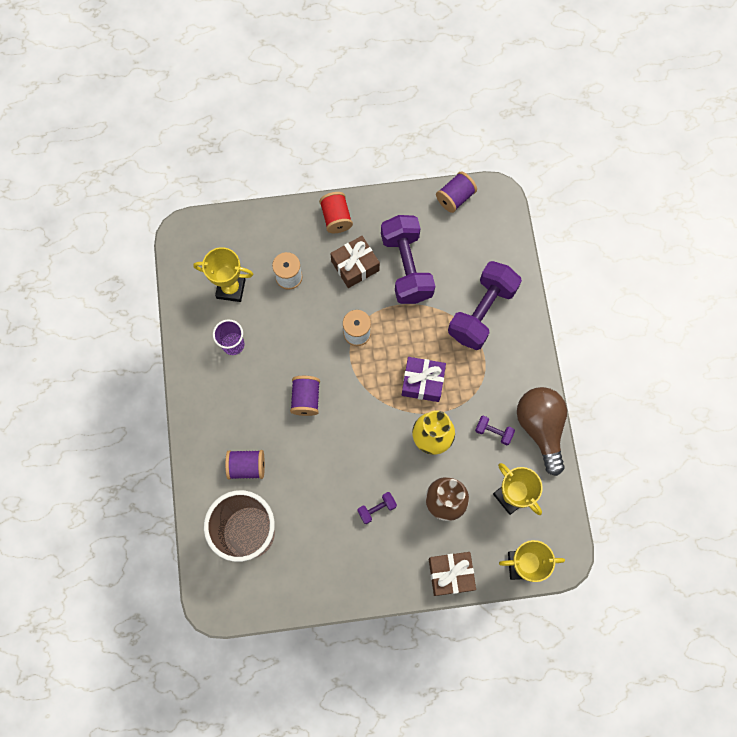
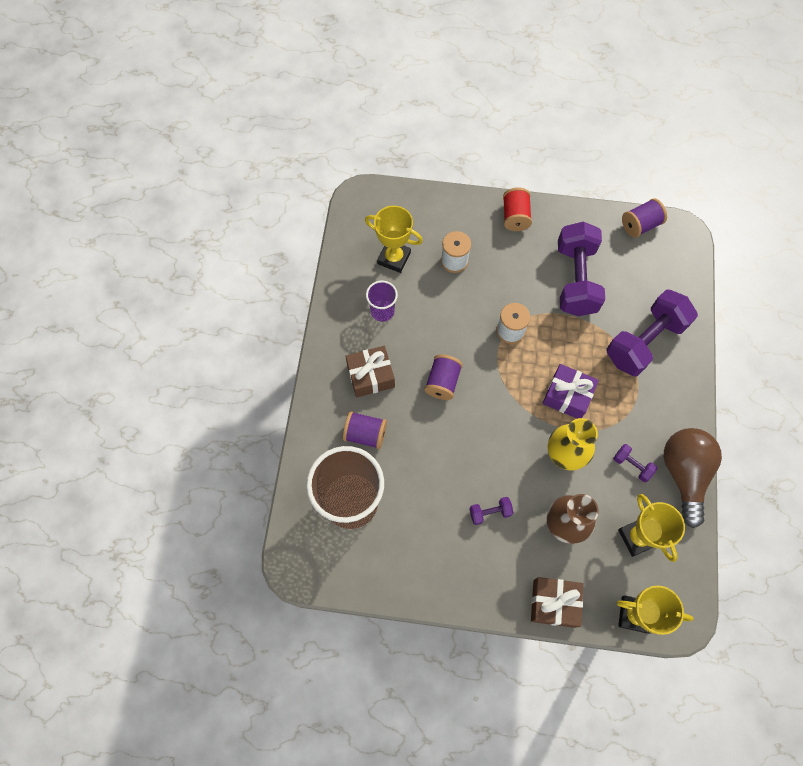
camera: 15 degrees right, 5 degrees down
(355, 266) = (523, 266): brown gift -> brown gift (370, 376)

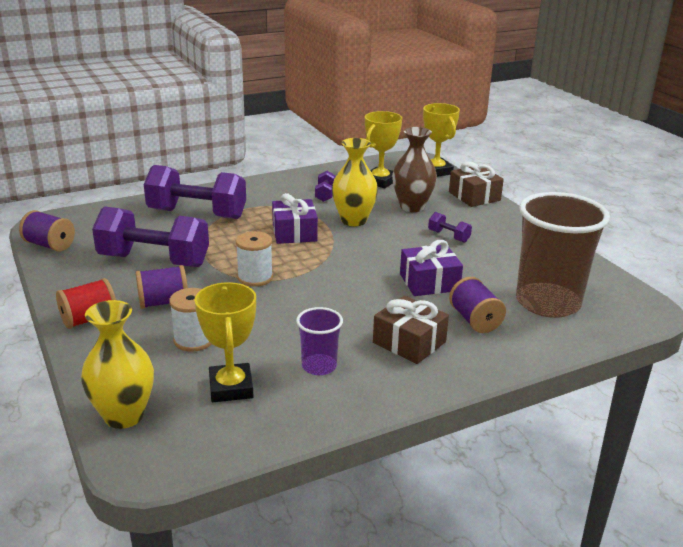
camera: 125 degrees left, 40 degrees down
(404, 202) = (124, 416): none -> yellow vase
(430, 441) = (429, 282): none -> purple gift
(442, 382) = (360, 296): purple spool -> purple spool (163, 302)
(575, 279) = (154, 261): purple dumbbell -> purple dumbbell turned 45 degrees clockwise
(684, 474) = (306, 177): brown light bulb -> none

